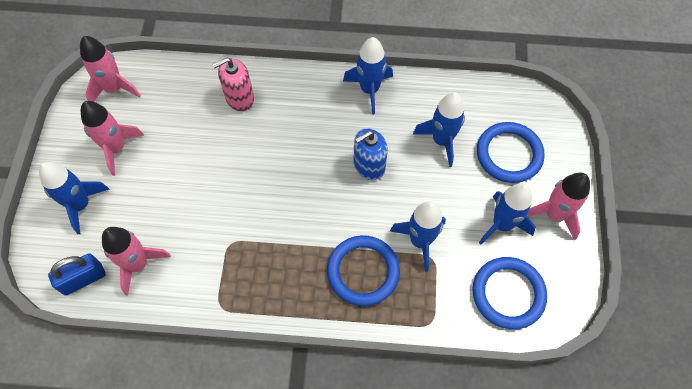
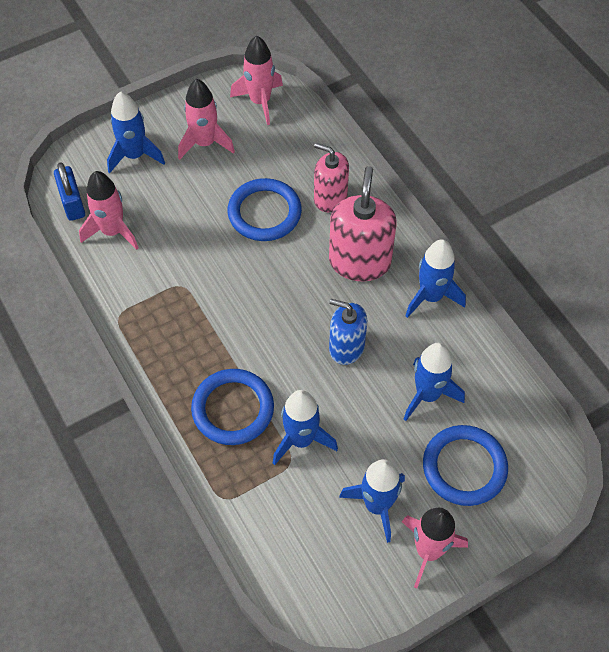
camera: 55 degrees right, 5 degrees down
(83, 279) = (72, 203): blue padlock -> blue padlock turned 45 degrees clockwise
(307, 113) = (359, 261): none -> pink soap dispenser
(508, 294) = (304, 553): blue ring -> blue ring (264, 213)

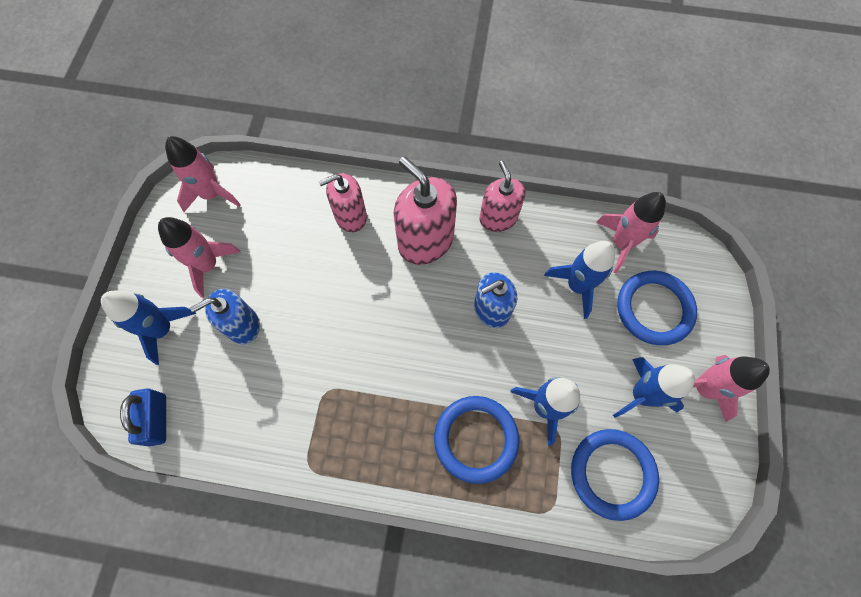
camera: 50 degrees left, 10 degrees up
(72, 203) = (157, 419): blue padlock -> blue padlock turned 60 degrees clockwise
(112, 231) = (220, 407): pink rocket -> pink rocket (621, 243)
(181, 198) = (243, 325): none -> blue soap dispenser
(264, 213) = (318, 273): blue ring -> blue ring (612, 473)
(431, 296) = (498, 218): blue rocket -> pink soap dispenser

